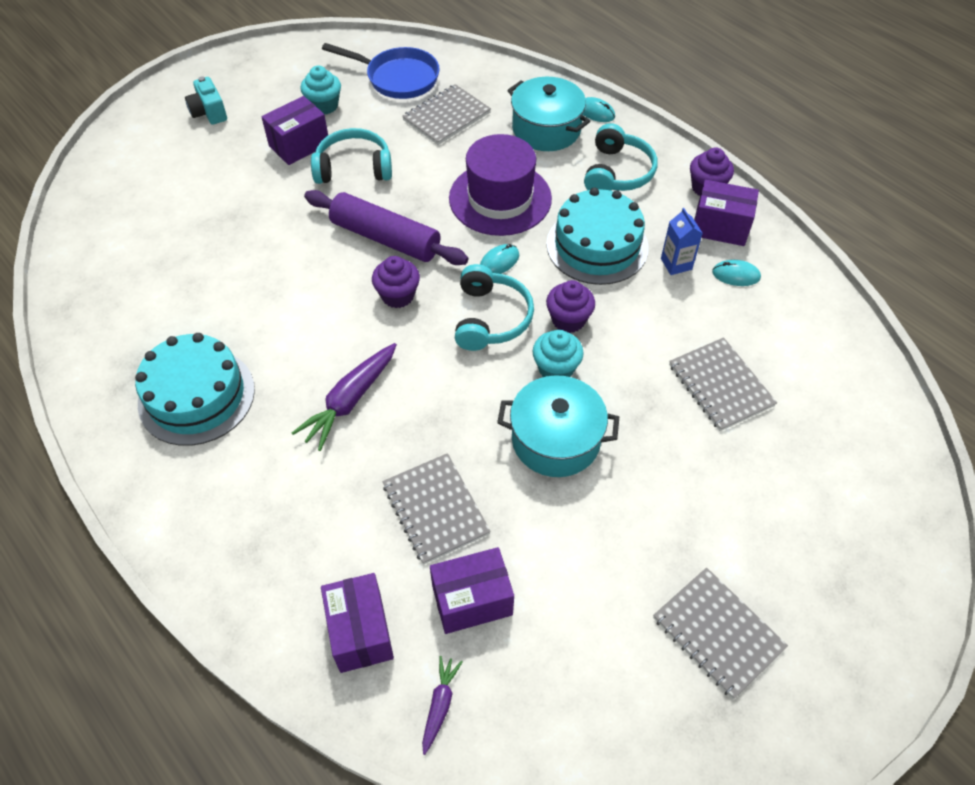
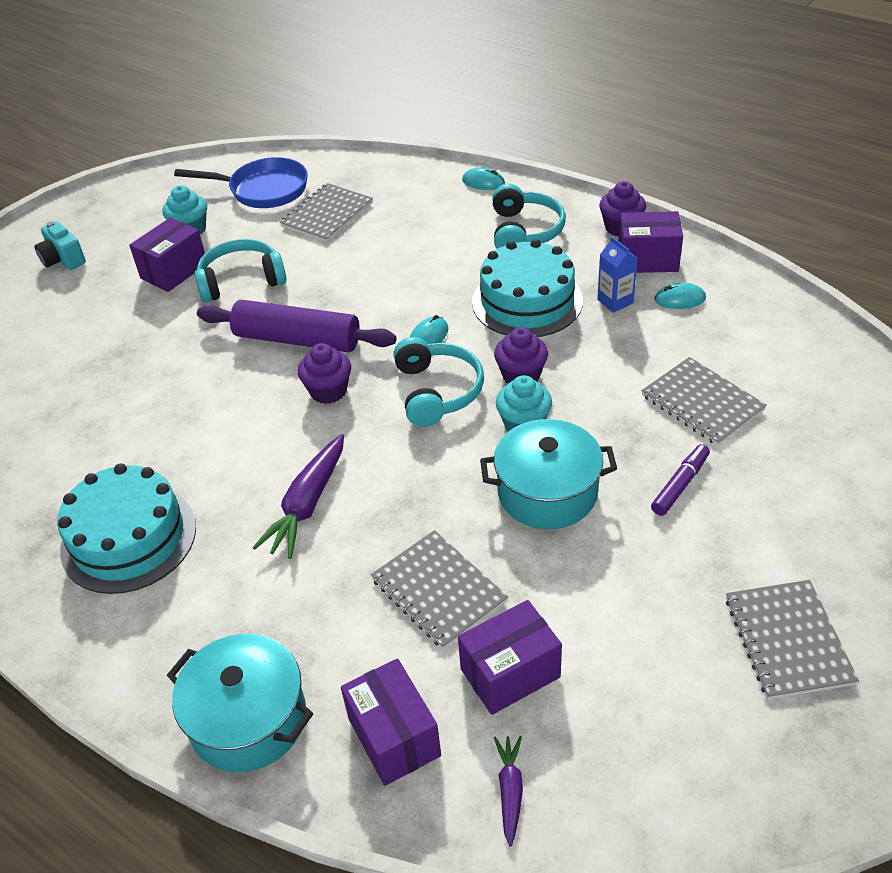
camera: 10 degrees left, 10 degrees down
(500, 198) = (409, 278): purple hat -> none
(546, 129) = (437, 207): turquoise pot -> turquoise pot (248, 719)
(674, 461) = (680, 485): none -> purple marker
(718, 633) = (788, 640): grey notebook -> grey notebook turned 45 degrees clockwise

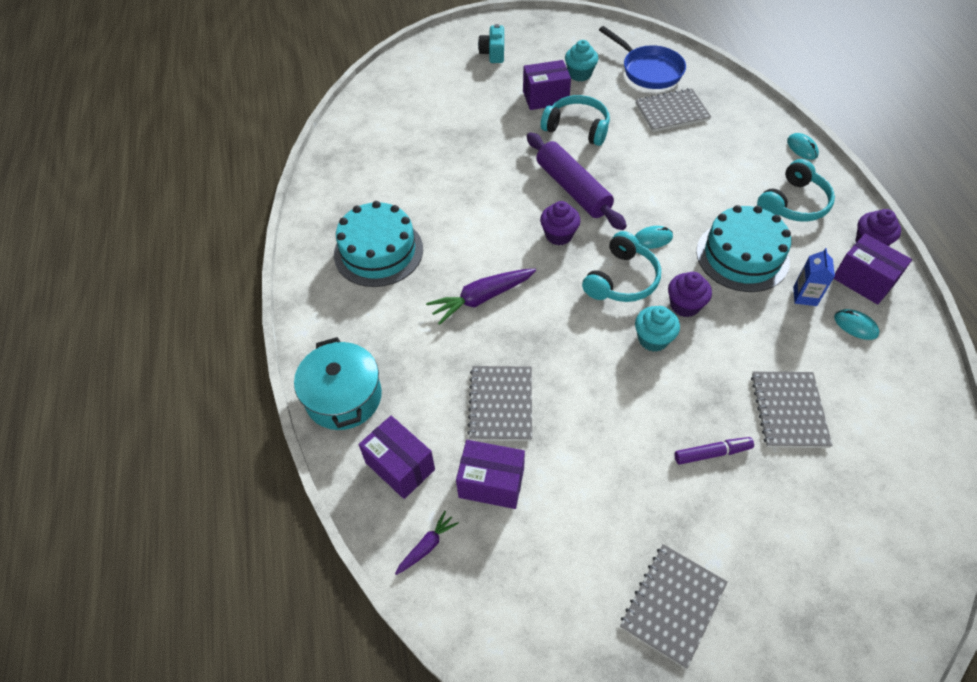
camera: 40 degrees right, 10 degrees up
(394, 737) = (400, 466): purple box -> purple box turned 60 degrees counterclockwise
(547, 492) = (622, 393): turquoise pot -> none

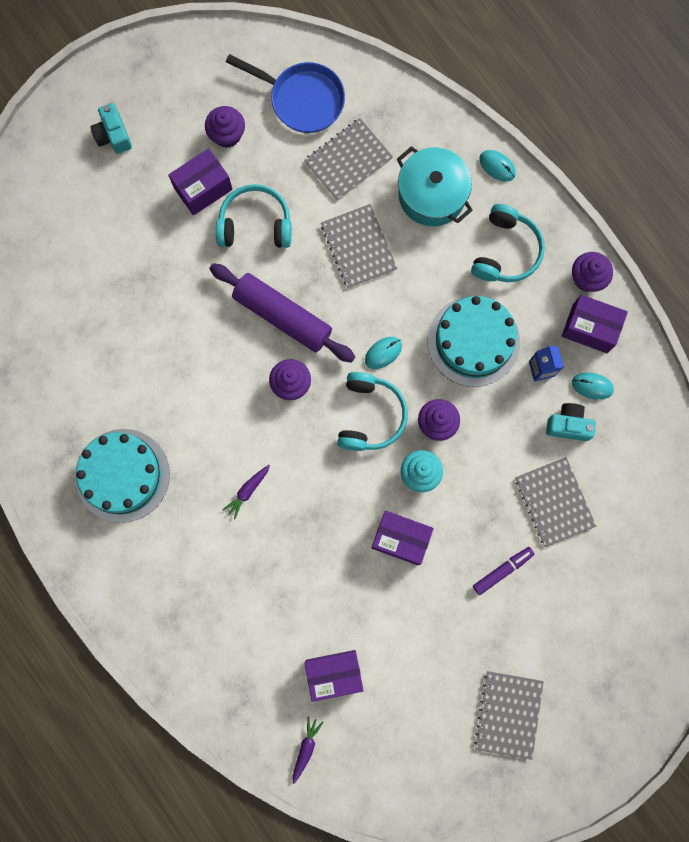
camera: 25 degrees left, 25 degrees up
(343, 397) = (171, 647): turquoise pot -> turquoise pot (432, 195)
(400, 466) = (252, 690): purple box -> purple box (401, 539)
(481, 298) = (247, 491): purple carrot -> purple carrot, size x0.55
(501, 404) = (312, 596): grey notebook -> grey notebook (358, 247)
(580, 74) = (227, 135): turquoise cupcake -> purple cupcake
(821, 349) = (568, 425): none -> turquoise camera

